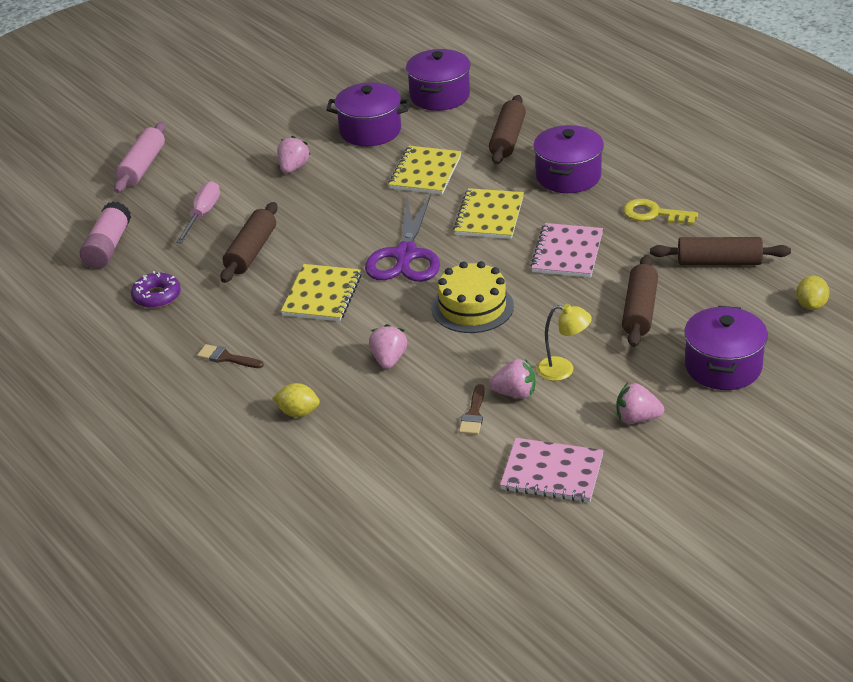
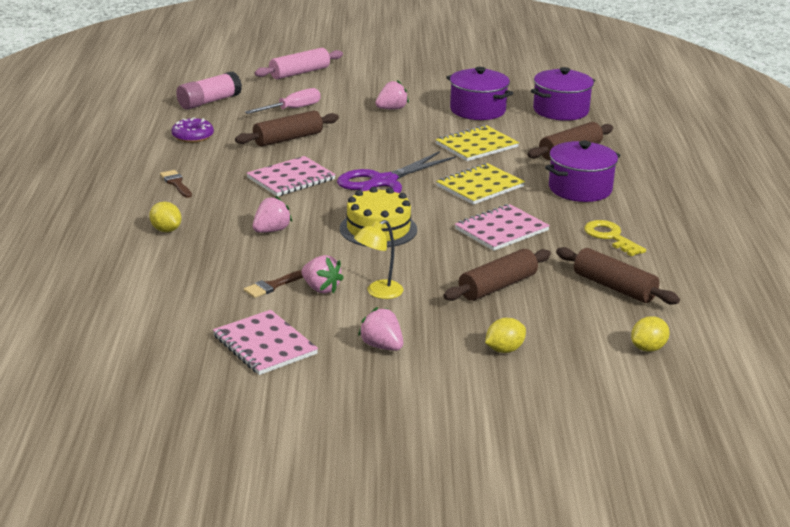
camera: 35 degrees right, 10 degrees down
(322, 295) = (291, 179): yellow notebook -> pink notebook
(563, 370) = (378, 292): yellow lamp -> yellow lamp turned 90 degrees clockwise
(723, 366) = (504, 350): purple pot -> yellow lemon

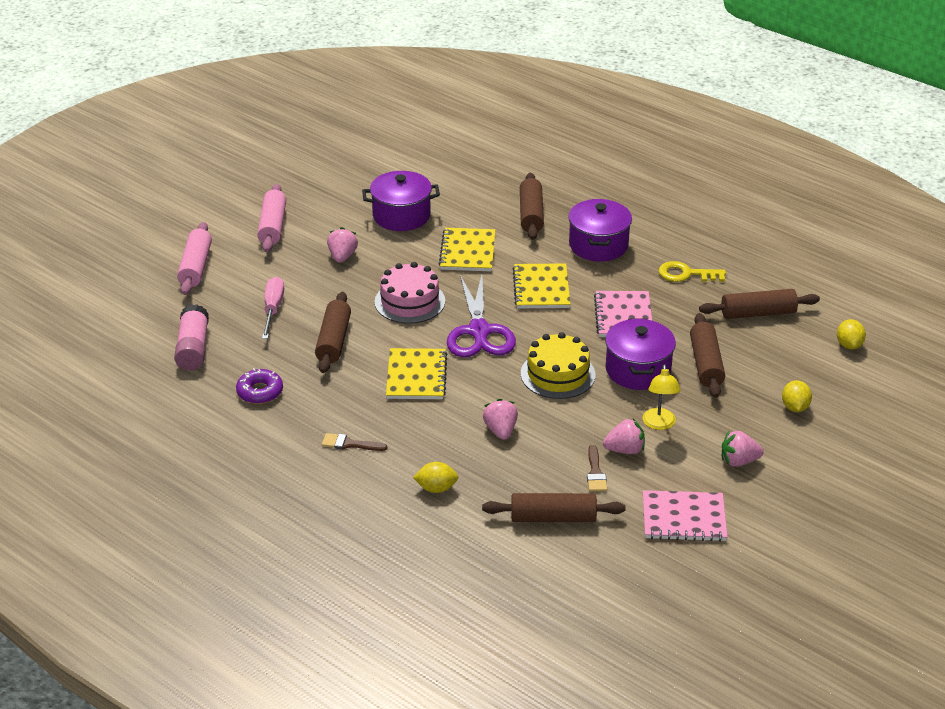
camera: 50 degrees left, 10 degrees up
(190, 287) = (553, 518): none -> brown rolling pin
(291, 179) = (416, 376): pink notebook -> yellow notebook
(378, 147) = (410, 301): none -> pink cake
(386, 78) = (272, 226): none -> pink rolling pin
(561, 110) = (453, 178): purple pot -> purple pot (638, 370)

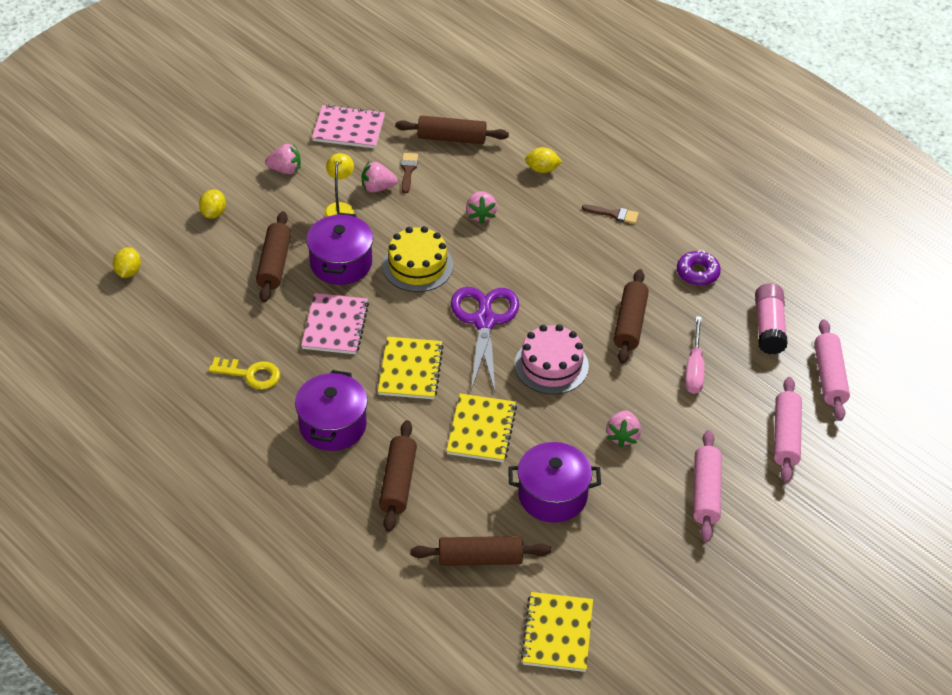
camera: 175 degrees left, 10 degrees up
(143, 313) = (829, 377): none -> pink rolling pin
(416, 376) = (551, 276): yellow notebook -> yellow notebook (557, 633)
(758, 313) = (198, 317): brown rolling pin -> brown rolling pin (480, 558)

